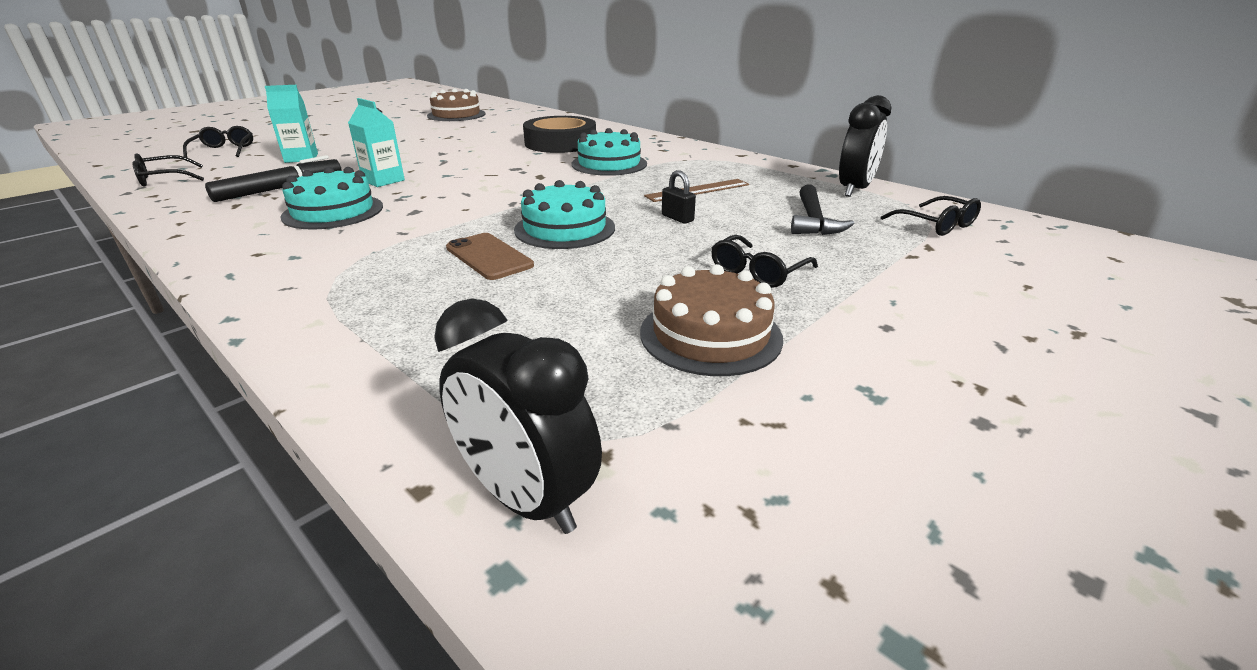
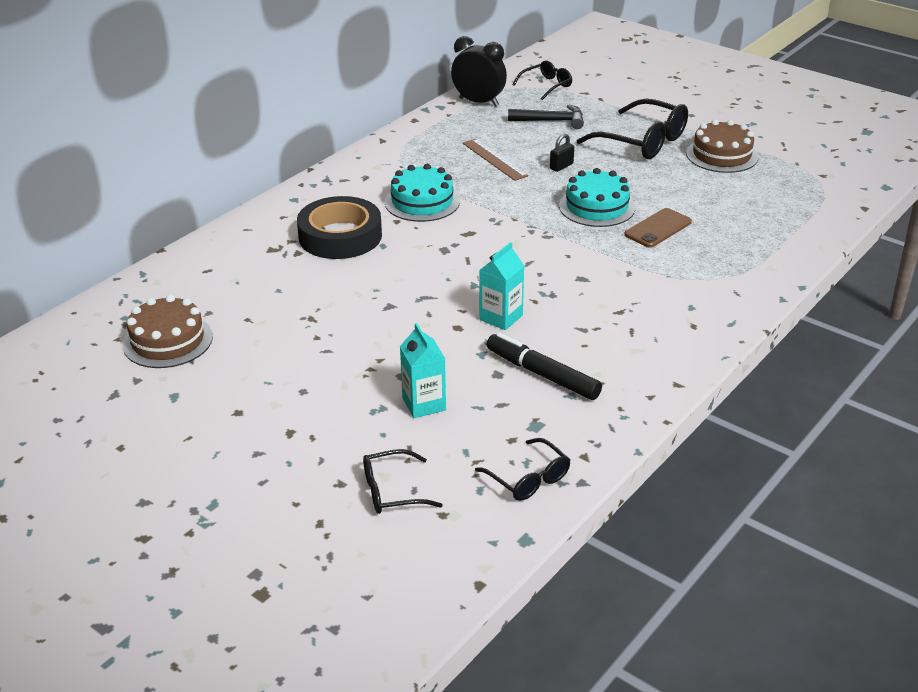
camera: 95 degrees left, 5 degrees up
(333, 211) = (595, 320): turquoise cake -> none
(526, 498) = (854, 187): black clock -> none
(757, 272) = (642, 141): black glasses -> black glasses, size x1.78

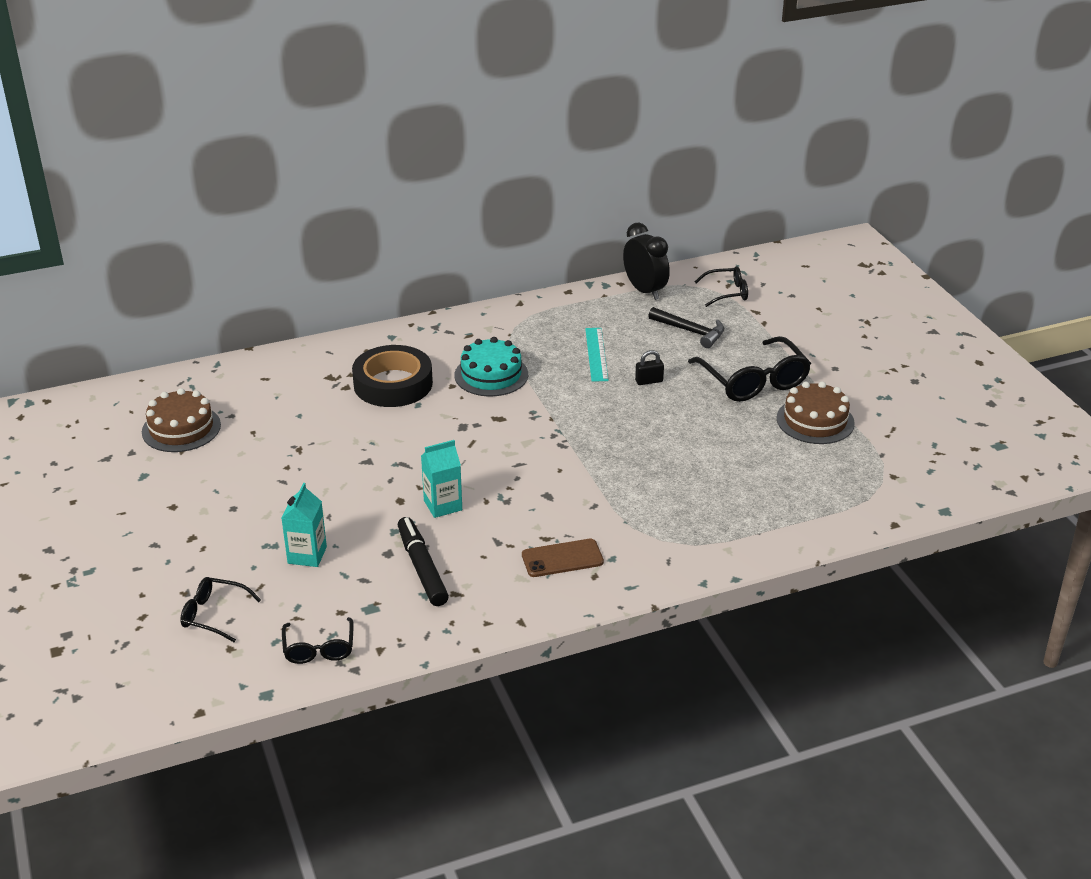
camera: 30 degrees right, 0 degrees up
(494, 159) = (596, 354): brown ruler -> turquoise ruler
(597, 207) = (636, 432): turquoise cake -> none
(658, 228) = (668, 473): brown phone -> brown phone (562, 558)

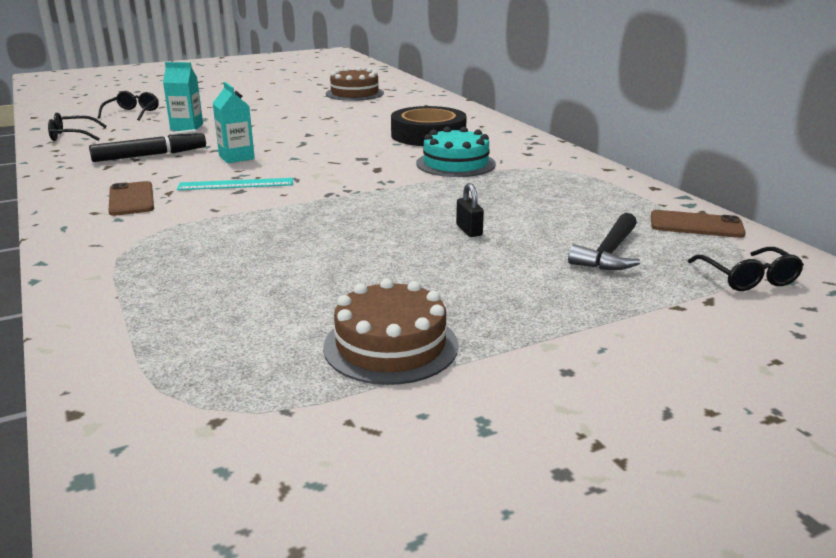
camera: 85 degrees right, 10 degrees down
(596, 354) = (519, 204): turquoise ruler -> turquoise ruler (236, 184)
(644, 291) = (696, 225): black clock -> brown phone
(753, 381) = (494, 296): black glasses -> none

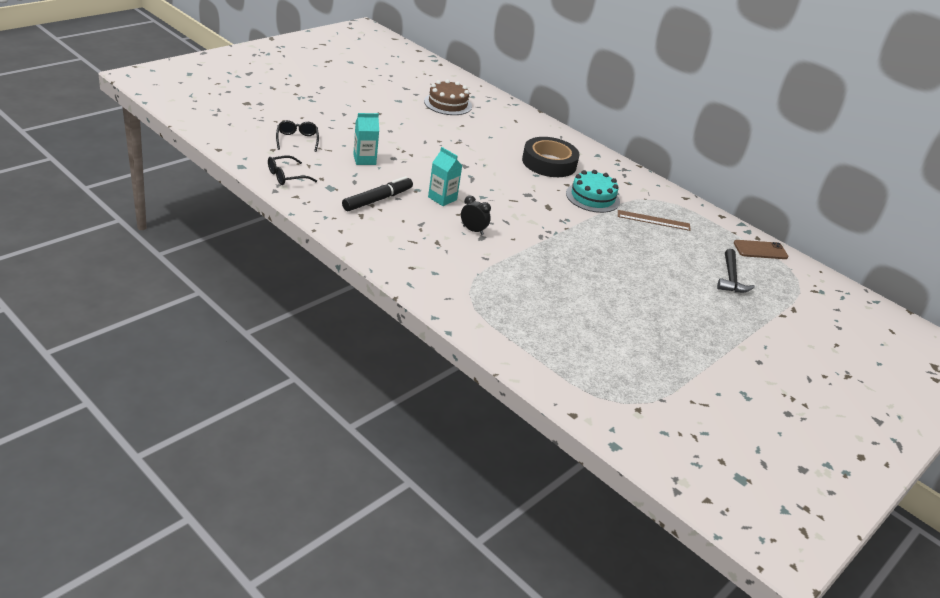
camera: 25 degrees left, 10 degrees up
(131, 199) = (421, 251): brown phone -> none
(236, 184) = (473, 230): turquoise ruler -> black clock
(390, 345) = (675, 356): brown cake -> none
(469, 230) = (648, 265): black padlock -> none
(530, 187) = (653, 220): none -> brown ruler
(748, 278) = (803, 291): black glasses -> none

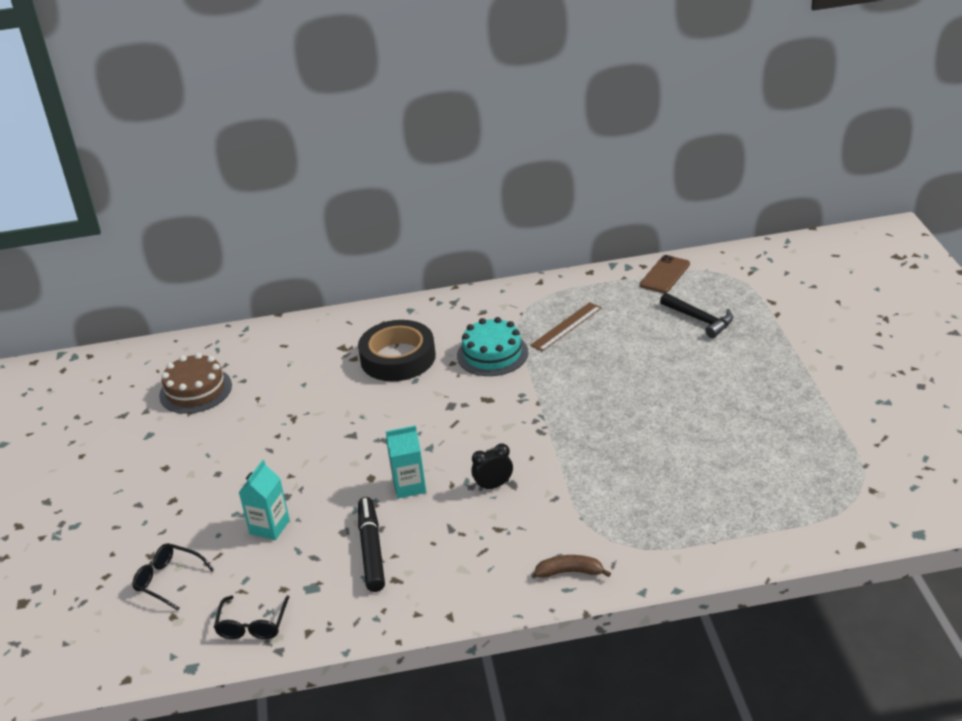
camera: 45 degrees left, 0 degrees up
(425, 281) = (570, 572): none -> brown banana

